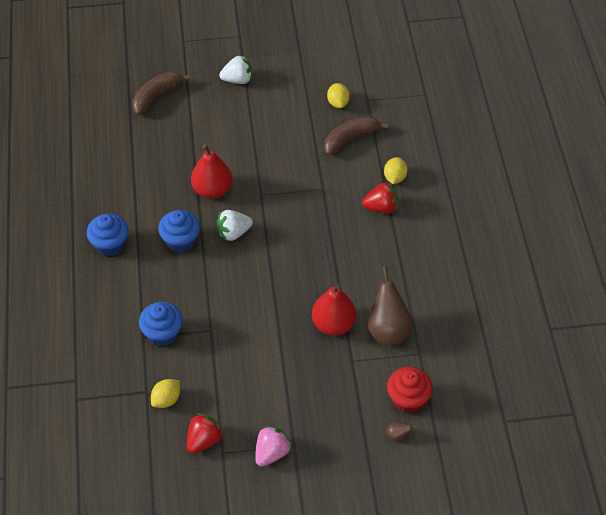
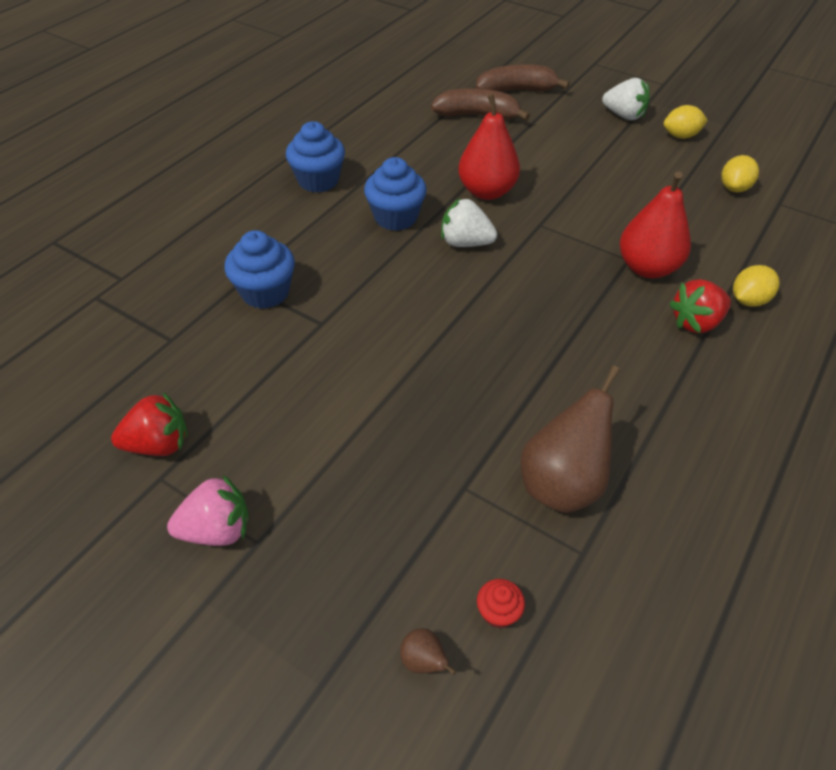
camera: 40 degrees right, 5 degrees down
(166, 399) = (180, 364): yellow lemon -> yellow lemon (680, 136)
(333, 324) = (486, 420): red pear -> red pear (647, 268)
(350, 139) = (718, 229): brown banana -> brown banana (477, 115)
(381, 207) = (695, 322): red strawberry -> red strawberry turned 120 degrees clockwise
(408, 399) = (498, 612): red cupcake -> red cupcake, size x0.50

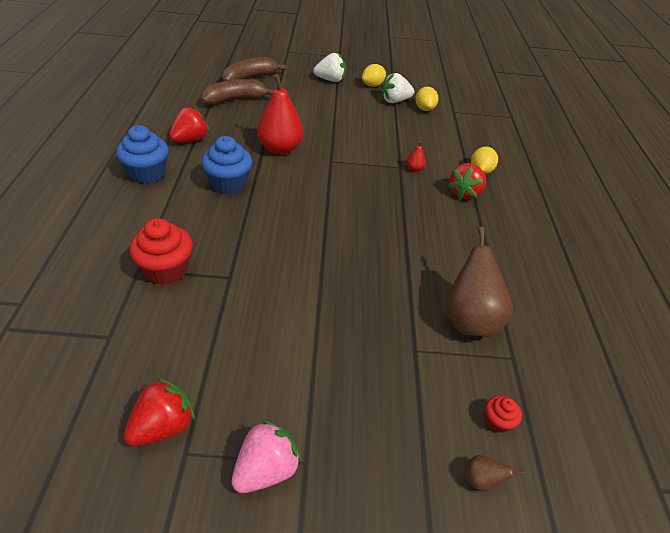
camera: 35 degrees left, 5 degrees down
(265, 292) = (166, 270): blue cupcake -> red cupcake
(390, 153) = (190, 140): none -> red strawberry
(465, 243) = (291, 187): white strawberry -> white strawberry (394, 101)
(647, 268) = (414, 169): red pear -> red pear, size x0.42

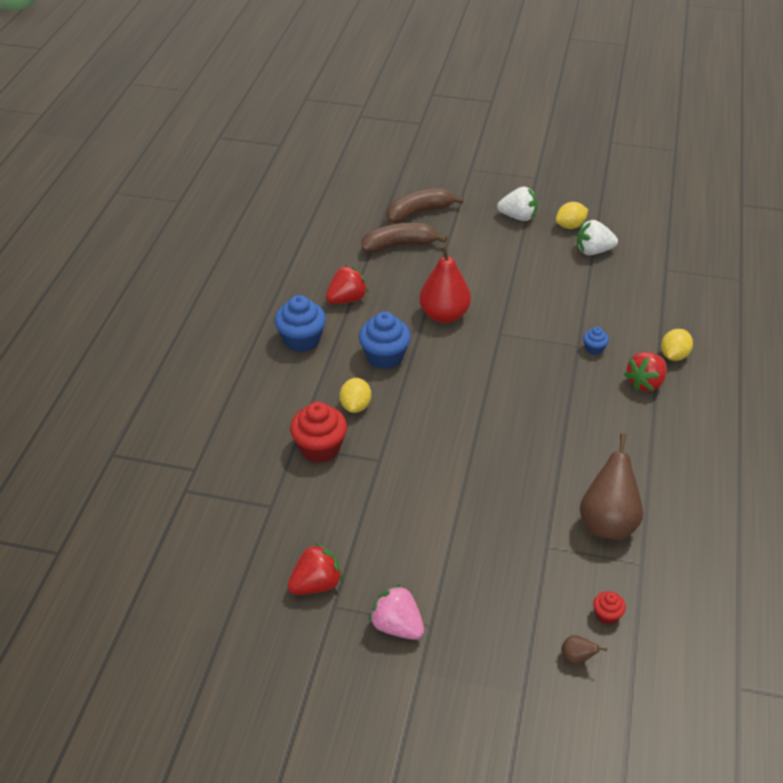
camera: 15 degrees right, 0 degrees up
(266, 469) = (397, 626): pink strawberry -> pink strawberry turned 105 degrees counterclockwise
(414, 169) = (594, 349): red pear -> blue cupcake
(424, 109) = (628, 264): yellow lemon -> yellow lemon (355, 406)

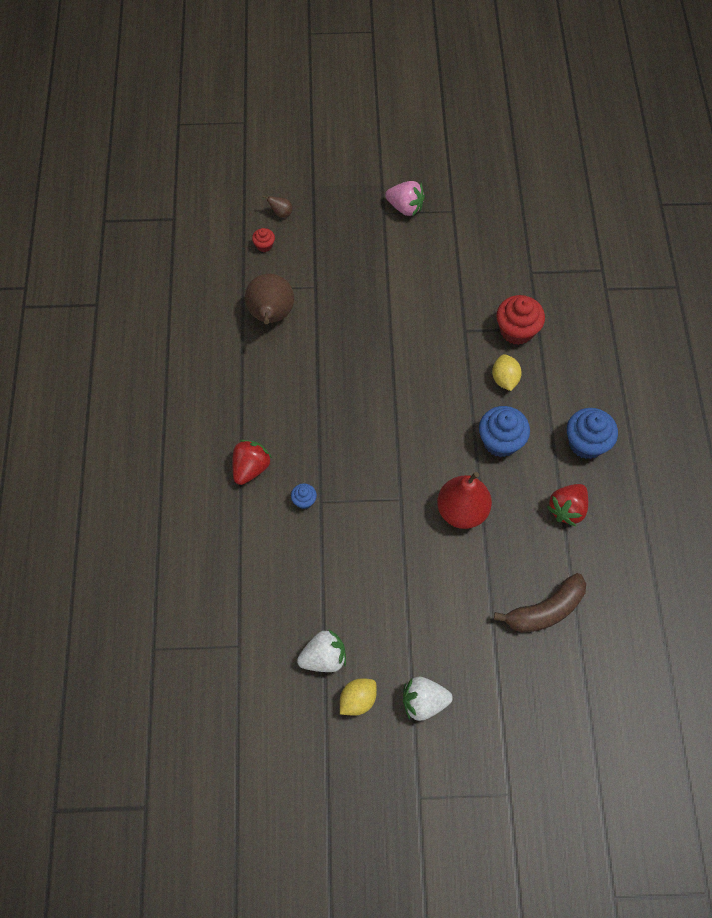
camera: 165 degrees right, 20 degrees up
(316, 584) = (471, 222): red strawberry -> none
(419, 212) = (543, 679): brown banana -> none
(674, 355) = (225, 510): yellow lemon -> none

